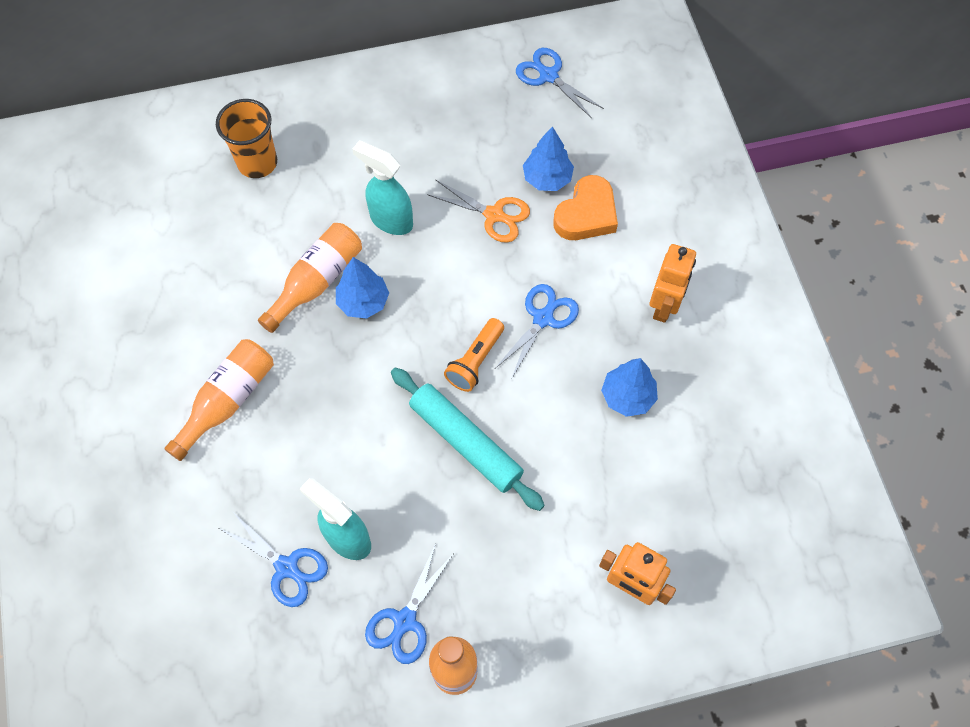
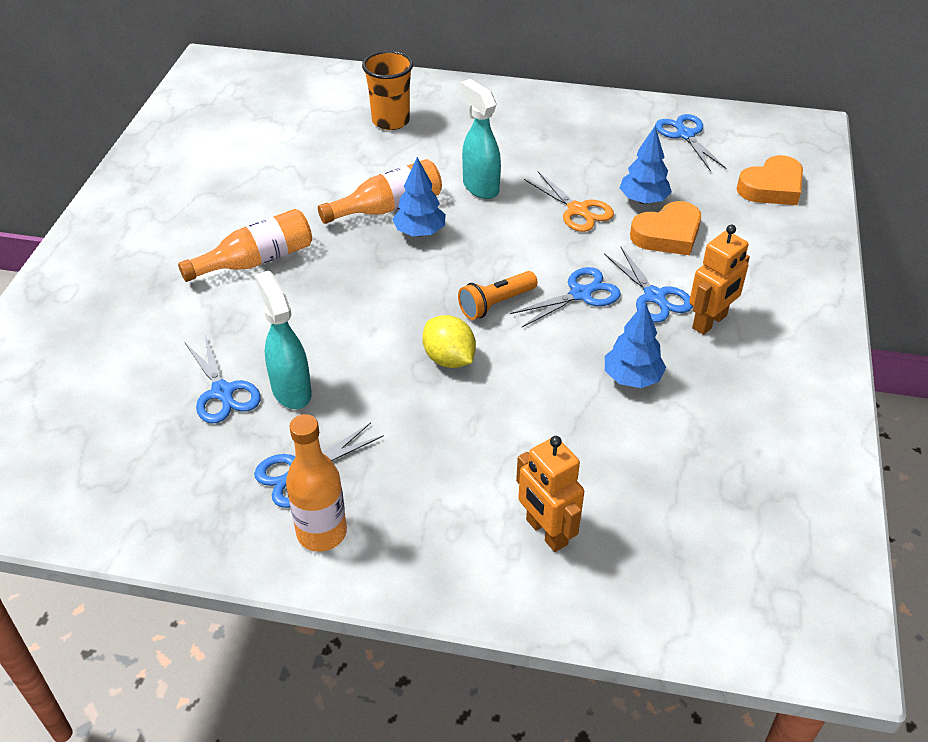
camera: 25 degrees right, 20 degrees down
(466, 442) = (449, 359): turquoise rolling pin -> yellow lemon
(606, 295) = (654, 296): none -> blue scissors
(652, 117) = (771, 187): none -> orange heart

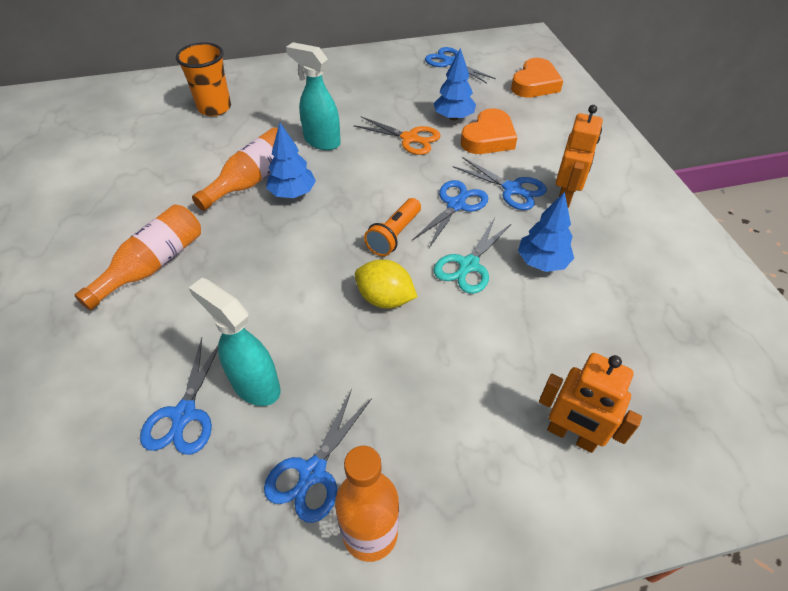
camera: 25 degrees left, 5 degrees up
(222, 392) = (184, 414): blue scissors -> blue scissors turned 60 degrees clockwise
(552, 356) = (468, 265): none -> turquoise scissors

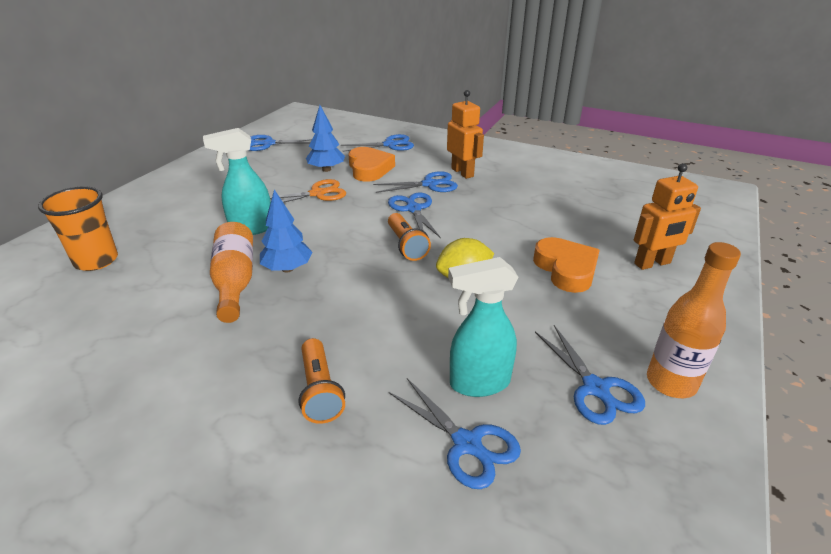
camera: 50 degrees left, 15 degrees down
(153, 265) = (250, 390): orange bottle -> none
(178, 300) = (320, 391): none -> orange flashlight
(468, 265) = (475, 231): turquoise scissors -> none
(535, 84) = (347, 132): orange heart -> orange heart (566, 269)
(542, 262) = (507, 206): blue tree -> none
(549, 122) = (390, 145): none -> blue scissors

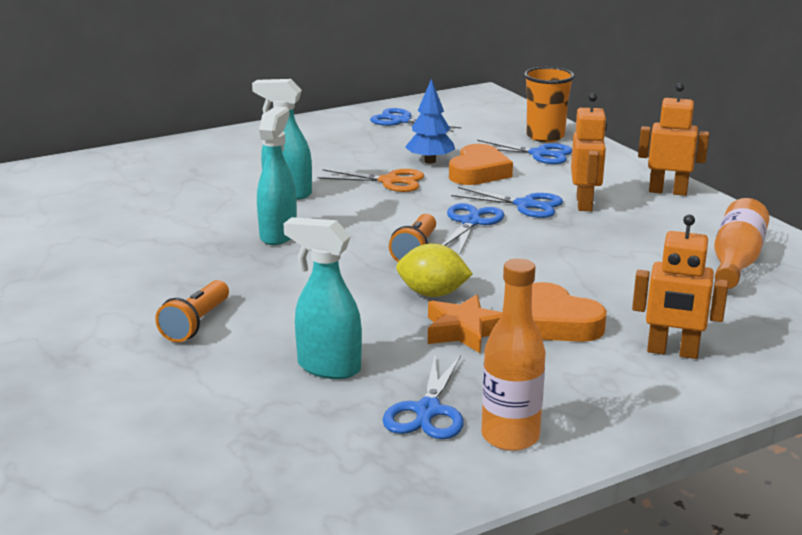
camera: 35 degrees right, 10 degrees down
(96, 261) = (135, 182): orange cup -> orange cup (545, 136)
(235, 282) = (223, 230): orange bottle -> orange bottle (736, 261)
(287, 269) = (278, 235): blue tree -> turquoise spray bottle
(467, 444) = (261, 396): blue scissors -> none
(495, 150) = (667, 191): none -> orange robot
(523, 301) = (464, 331): none -> orange star
(566, 269) = (556, 323): orange heart -> orange heart turned 120 degrees clockwise

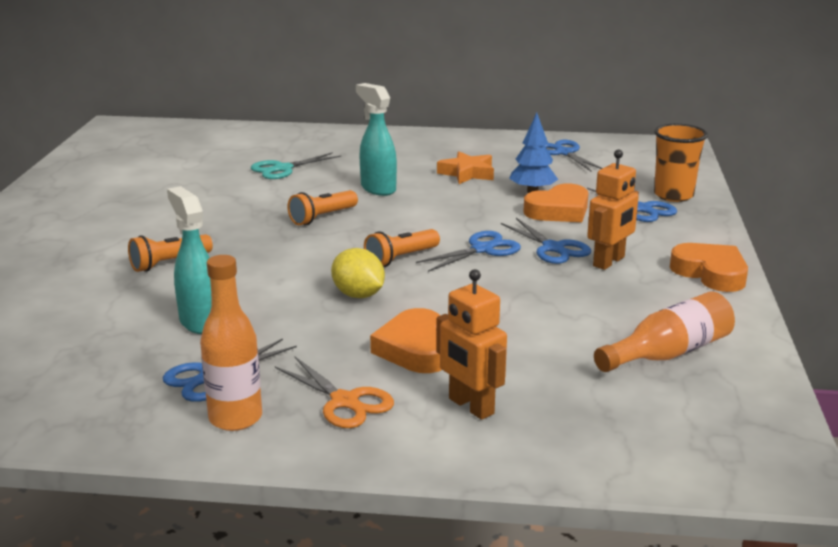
camera: 35 degrees right, 0 degrees up
(155, 199) = (283, 169): none -> turquoise scissors
(278, 235) = (322, 217): turquoise spray bottle -> orange flashlight
(389, 181) = (471, 199): orange scissors -> orange scissors (344, 401)
(464, 331) = (335, 330): orange star -> orange star (467, 173)
(667, 191) = (710, 273): orange robot -> orange heart

